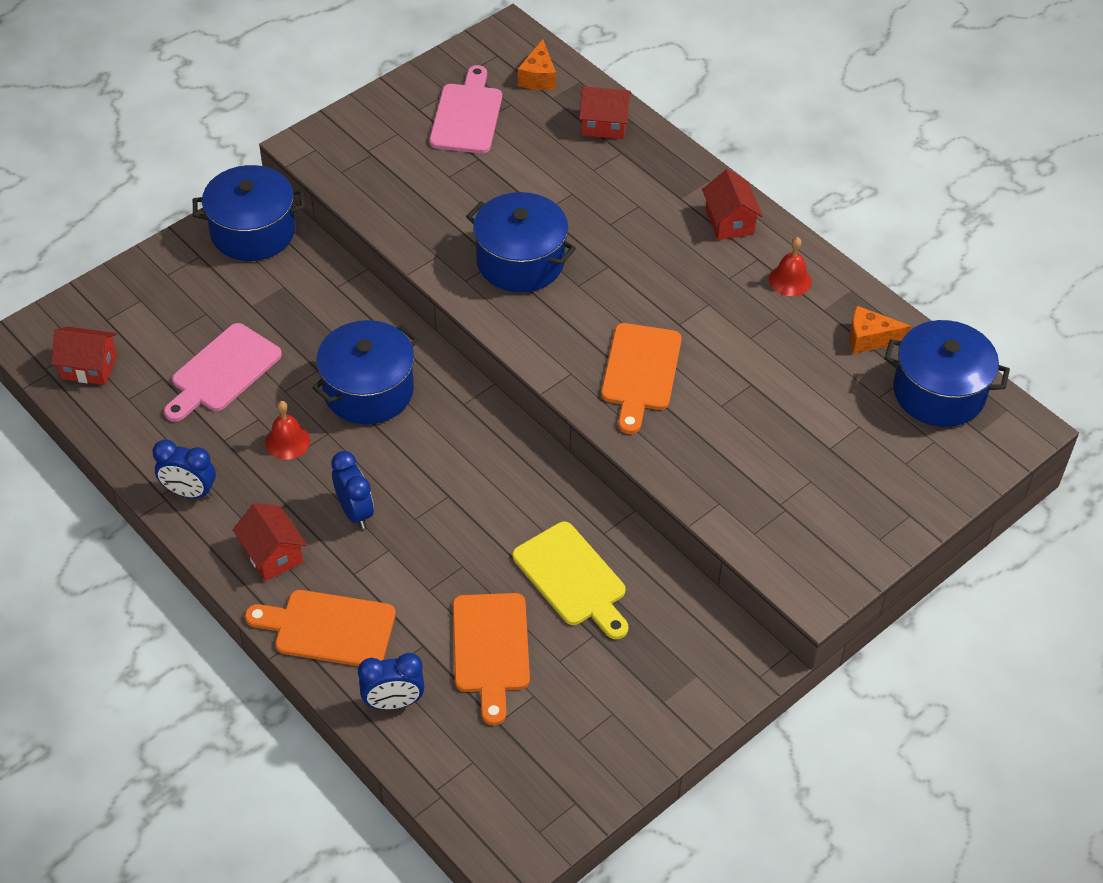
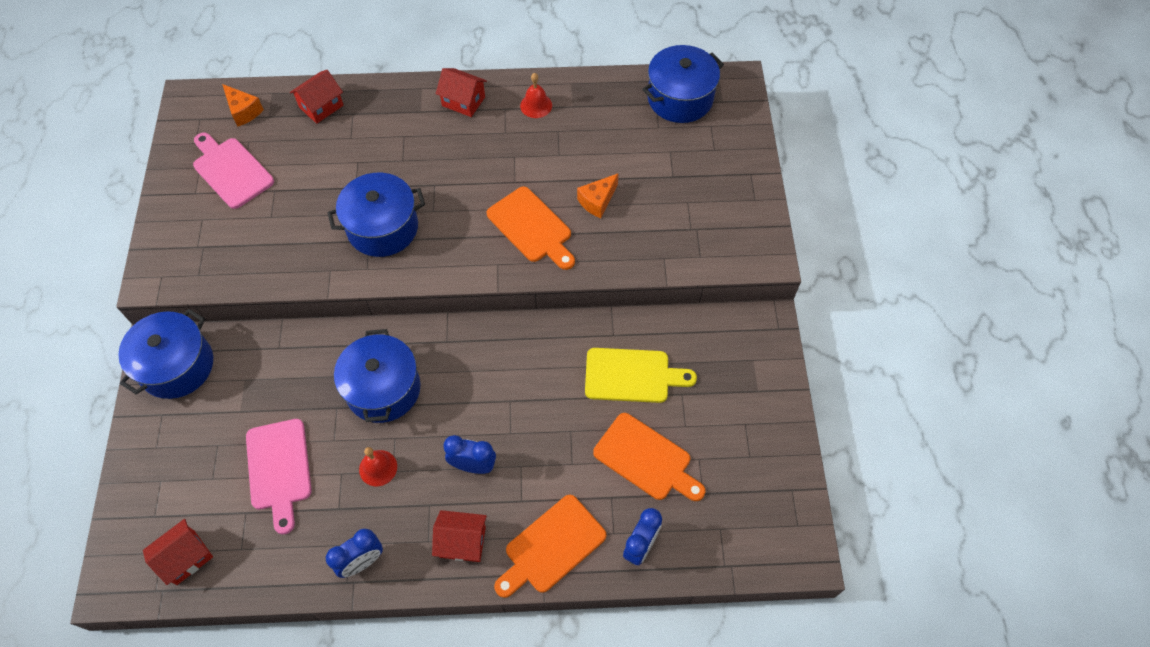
camera: 50 degrees left, 10 degrees up
(869, 339) = (614, 101): orange cheese -> orange cheese (597, 201)

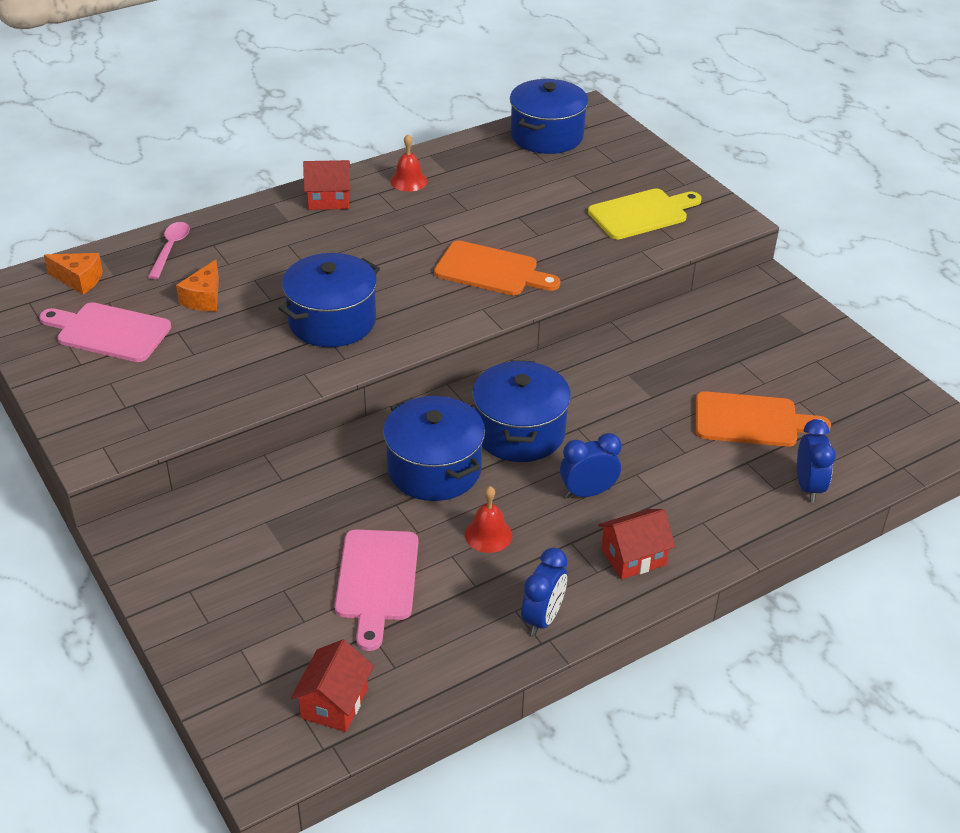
camera: 30 degrees left, 20 degrees down
(177, 366) = (170, 541): blue pot -> blue pot (519, 432)
(279, 469) = (376, 580): pink cutting board -> pink cutting board turned 45 degrees clockwise
(321, 106) = (170, 249): red house -> pink spoon
(551, 546) = (725, 523): orange cutting board -> none
(597, 201) = (538, 231): orange cheese -> orange cheese (204, 298)
(632, 376) = (679, 365): yellow cutting board -> yellow cutting board (641, 214)

